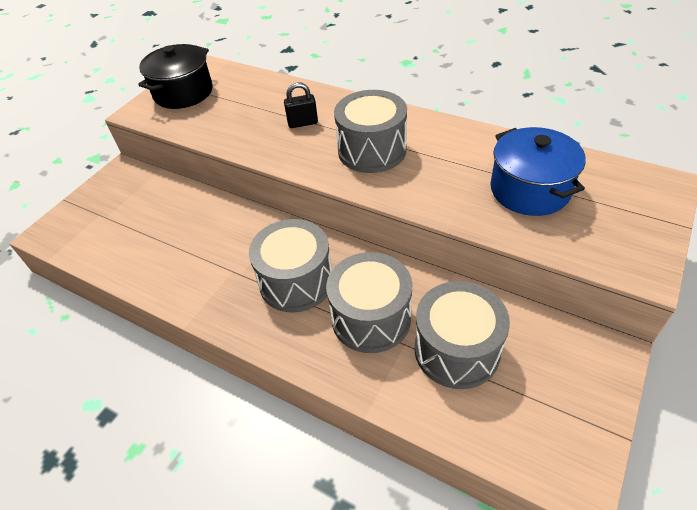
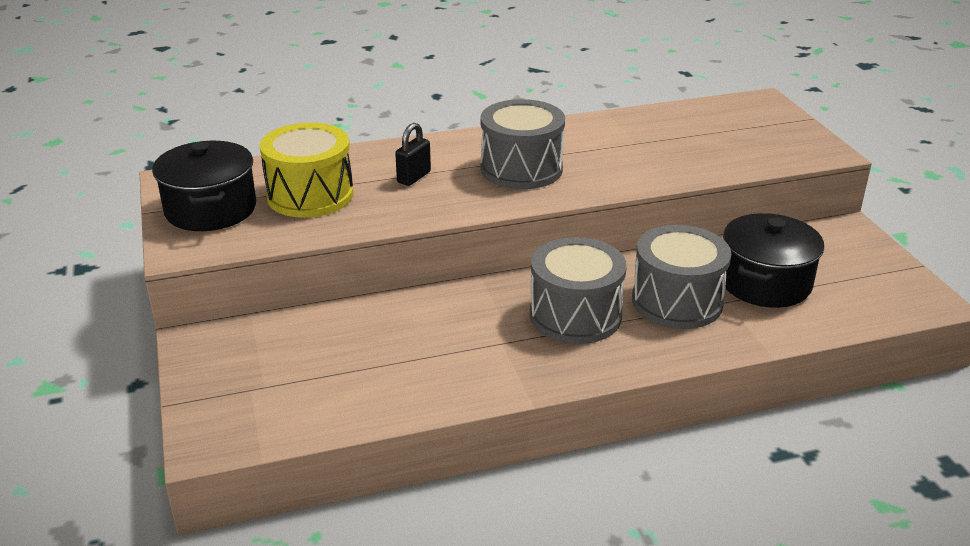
camera: 50 degrees left, 15 degrees down
(236, 107) = (310, 195): none -> yellow drum
(456, 350) = (765, 283): grey drum -> black pot
(529, 190) = (688, 140): blue pot -> none

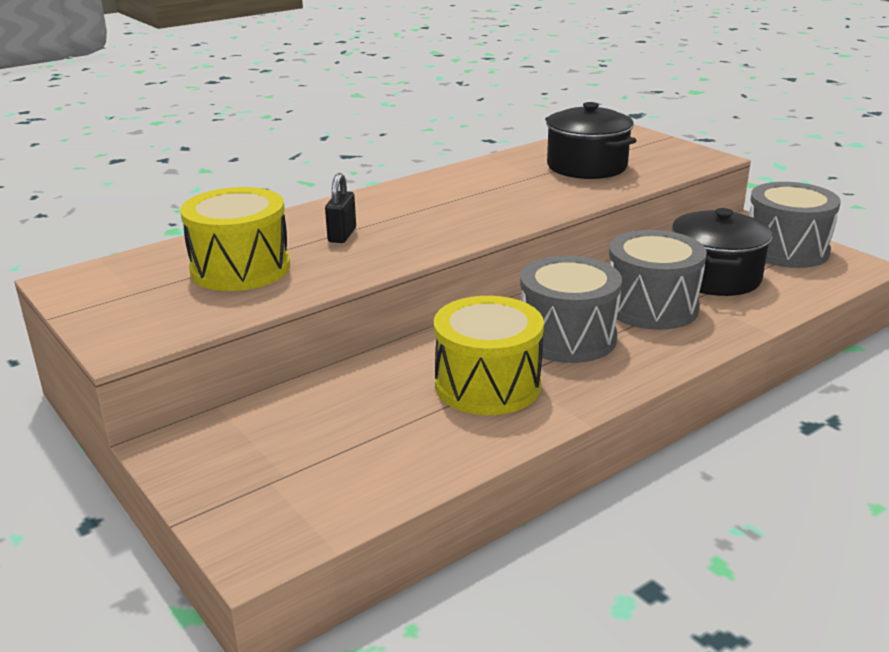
camera: 20 degrees left, 5 degrees down
(210, 209) = (132, 300): black pot -> black pot (586, 166)
(473, 345) = (487, 385): none -> yellow drum
(521, 169) = (446, 211): grey drum -> grey drum (785, 250)

